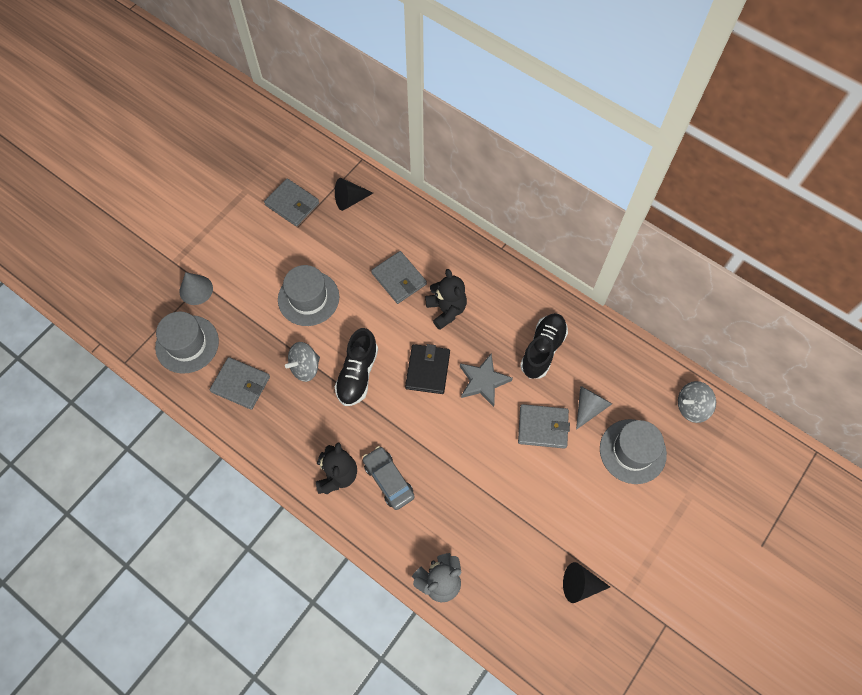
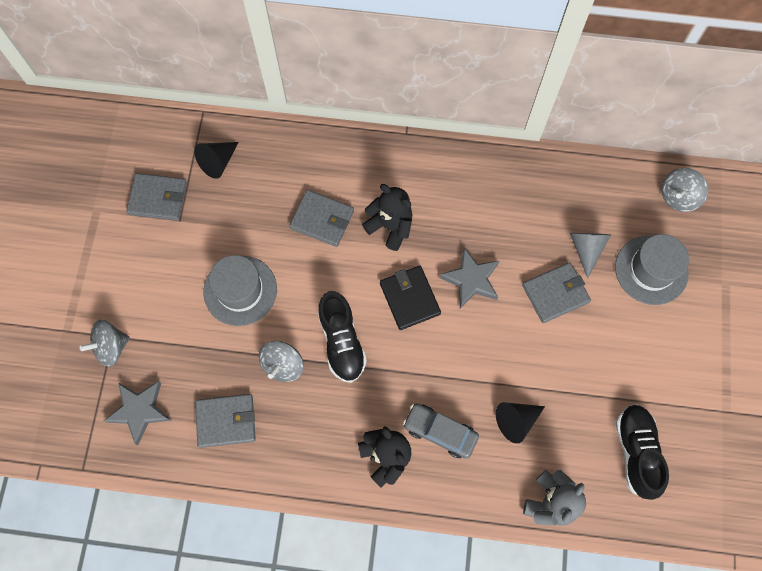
camera: 30 degrees left, 5 degrees up
(187, 344) = (140, 411): grey hat -> grey star
(196, 290) = (111, 347): grey cone -> grey spinning top
(542, 350) = (509, 216): black shoe -> black shoe (636, 452)
(580, 585) = (680, 426): black cone -> black cone (516, 421)

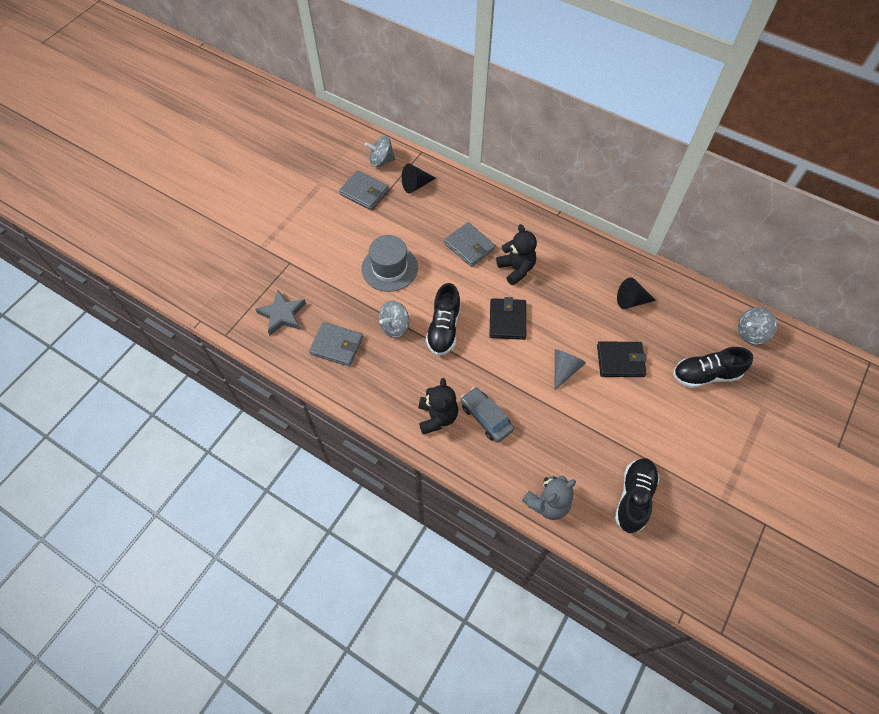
camera: 25 degrees right, 10 degrees down
(111, 347) = (285, 268): grey spinning top -> grey spinning top (381, 161)
(471, 280) = (559, 326): grey star -> none
(516, 421) = (548, 435): black cone -> black cone (631, 301)
(555, 293) = (620, 361): grey wallet -> black wallet
(586, 249) = (659, 340): grey cone -> grey cone (564, 369)
(651, 270) = (705, 375): grey hat -> black shoe

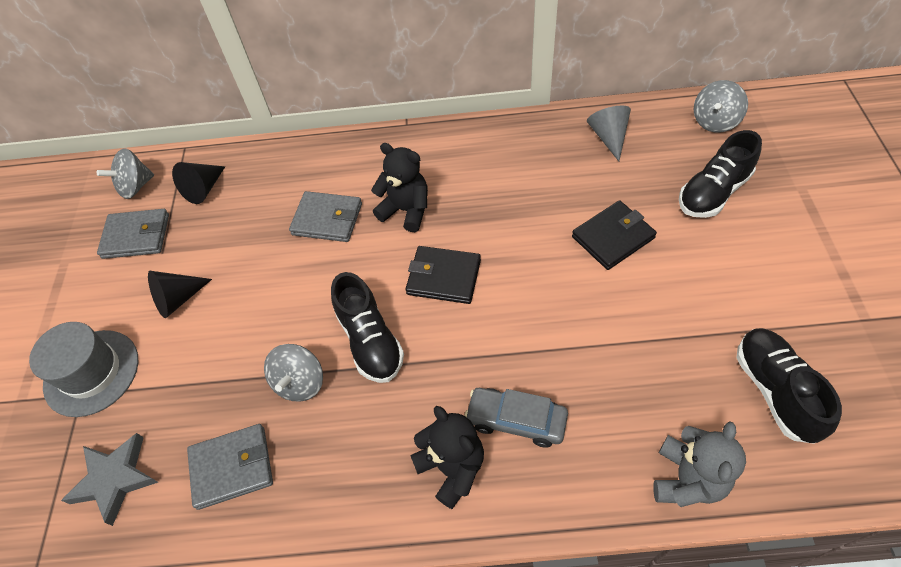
camera: 30 degrees left, 5 degrees down
(389, 268) = (238, 310): grey hat -> grey hat (91, 372)
(507, 320) = (444, 277): black wallet -> black wallet turned 45 degrees counterclockwise
(564, 369) = (560, 290): grey cone -> grey cone (608, 137)
(631, 301) = (566, 165): black cone -> black cone (178, 299)

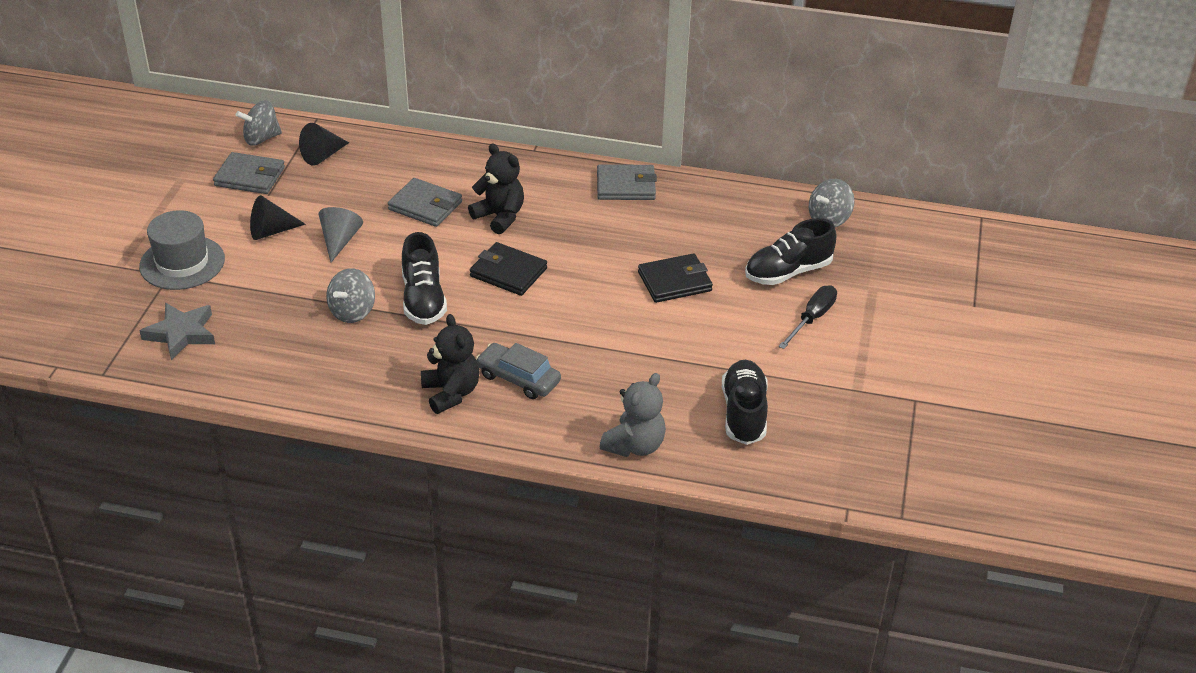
camera: 10 degrees right, 15 degrees down
(232, 467) = (276, 350): grey wallet -> grey wallet (626, 186)
(608, 137) = (719, 207): grey cone -> grey cone (339, 241)
(768, 241) = (812, 318): none -> black screwdriver

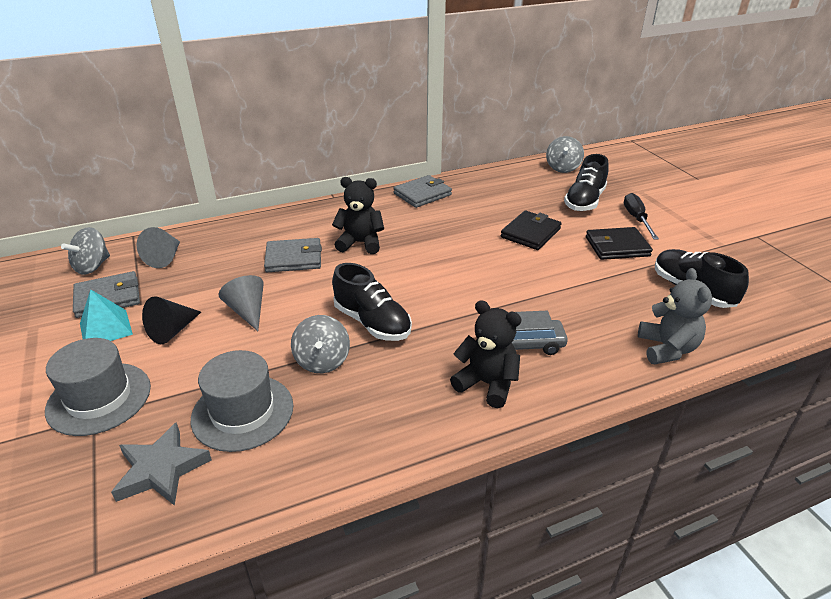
camera: 35 degrees left, 5 degrees down
(227, 206) = (105, 328): none -> turquoise pyramid
(262, 322) = (242, 412): none -> grey hat
(323, 155) = (165, 258): black cone -> grey cone
(508, 272) = (414, 275): black wallet -> black wallet (617, 246)

